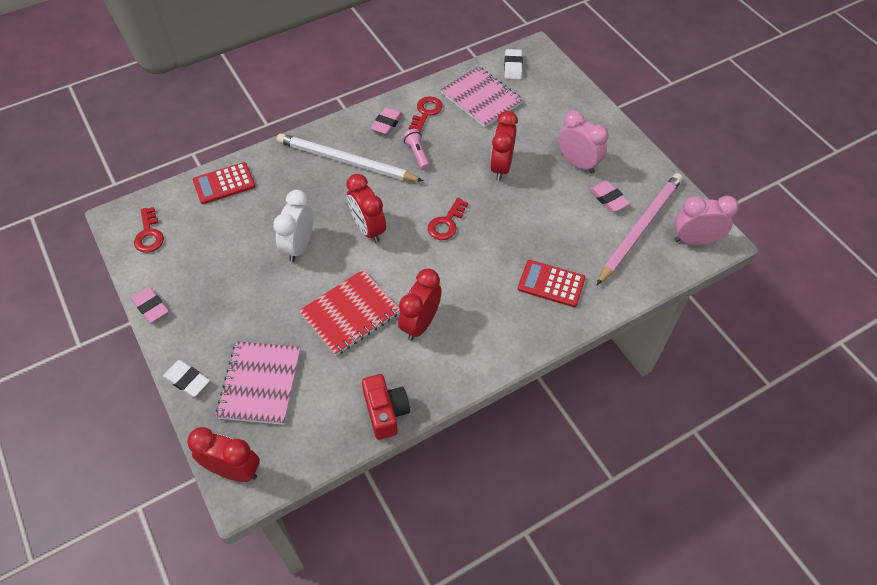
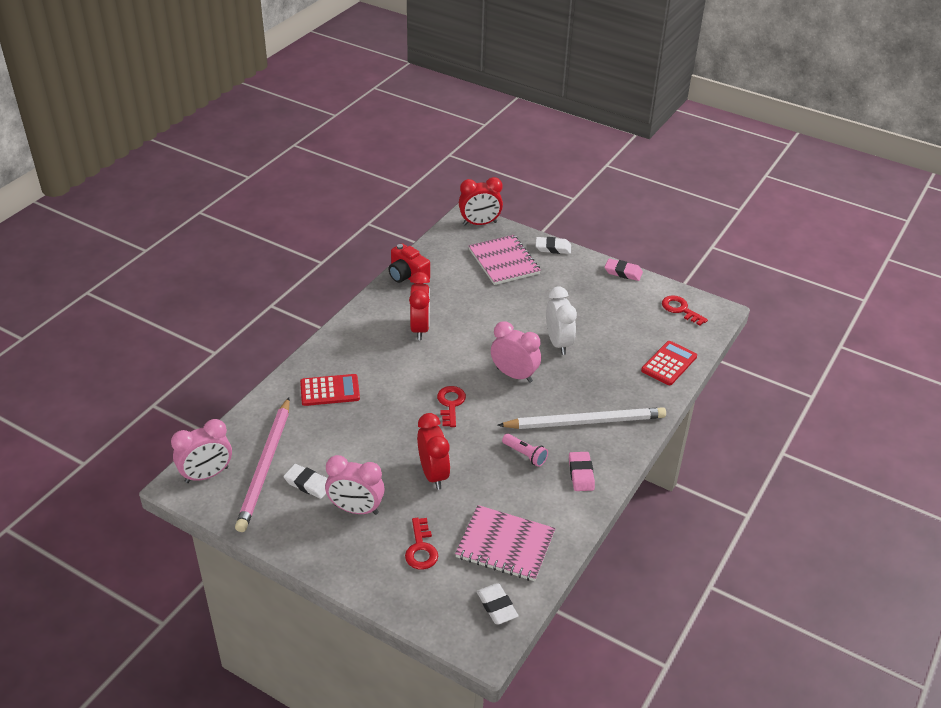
camera: 150 degrees right, 15 degrees down
(350, 313) = (478, 316): red notebook -> none
(368, 229) = (514, 375): red clock -> pink clock
(426, 112) = (551, 503): red key -> red key (421, 549)
(608, 199) = (308, 484): pink eraser -> white eraser

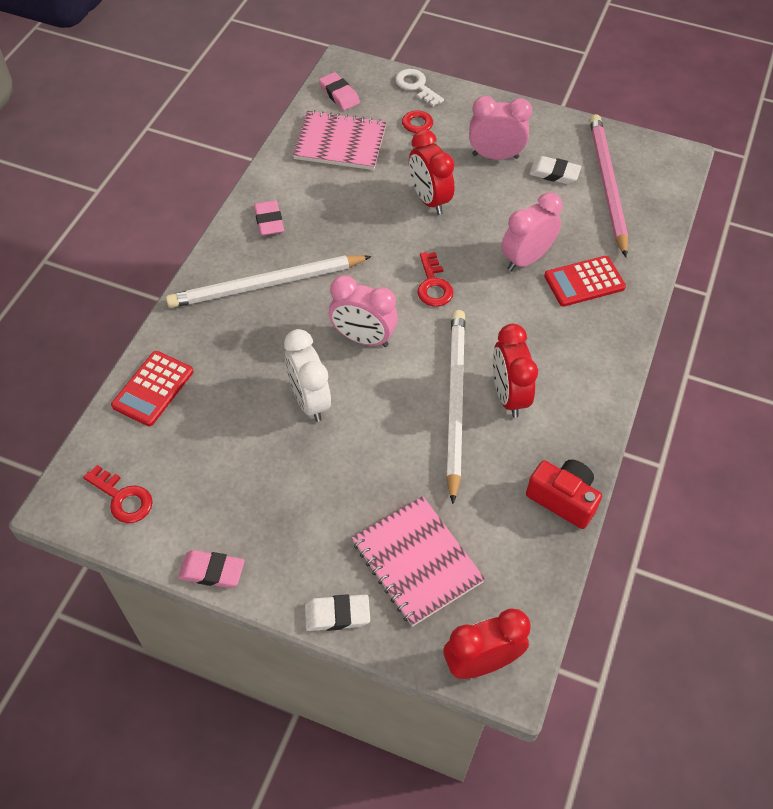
camera: 170 degrees right, 15 degrees up
(207, 475) = (660, 169): pink clock -> pink clock (526, 259)
(409, 606) = (416, 86): none -> white key
(458, 330) = (455, 401): none -> white pencil
(497, 606) = (339, 94): white eraser -> pink eraser
(525, 455) = (333, 234): pink flashlight -> none

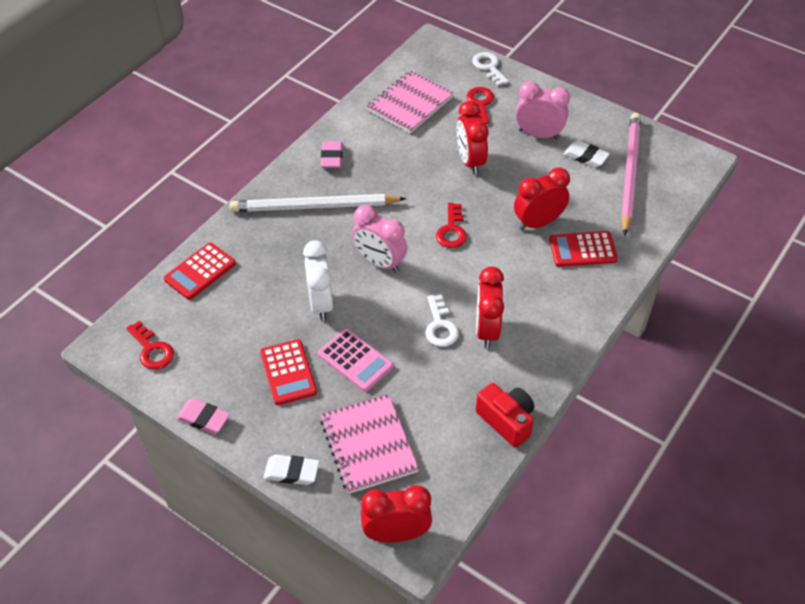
camera: 15 degrees right, 5 degrees down
(296, 493) = (288, 372): none -> red calculator
(339, 94) = (421, 65): pink eraser -> none
(340, 143) = (410, 104): pink notebook -> pink notebook turned 75 degrees counterclockwise
(370, 462) = (355, 360): none -> pink calculator
(455, 401) = (440, 326): white pencil -> white key
(526, 259) = (538, 223): pink clock -> red clock

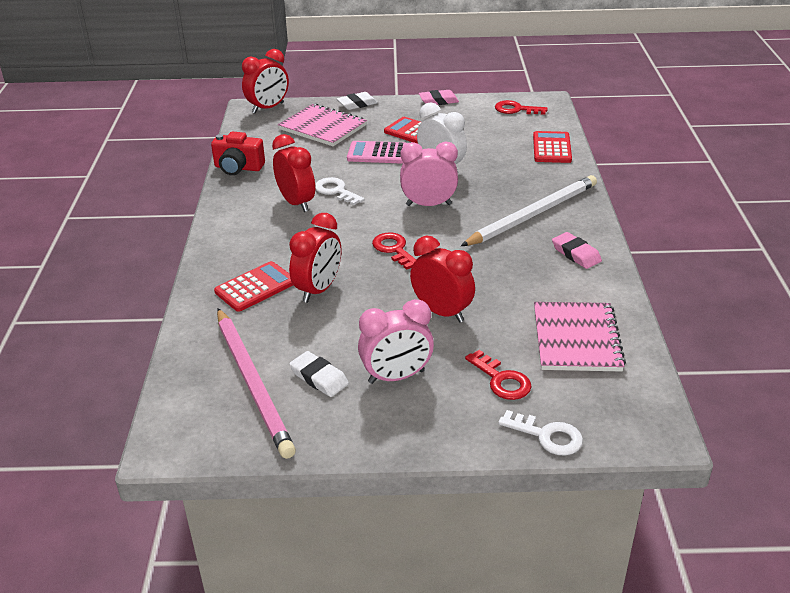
camera: 145 degrees right, 15 degrees down
(585, 157) = (319, 378): white eraser -> white eraser turned 45 degrees clockwise

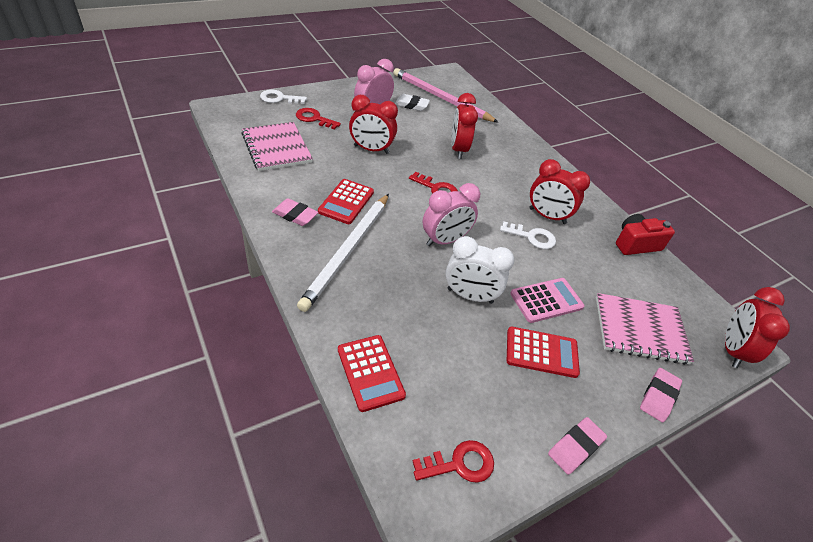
camera: 145 degrees right, 10 degrees up
(255, 287) = (496, 144): red calculator -> red calculator (346, 202)
(357, 104) = (658, 396): white eraser -> pink eraser

